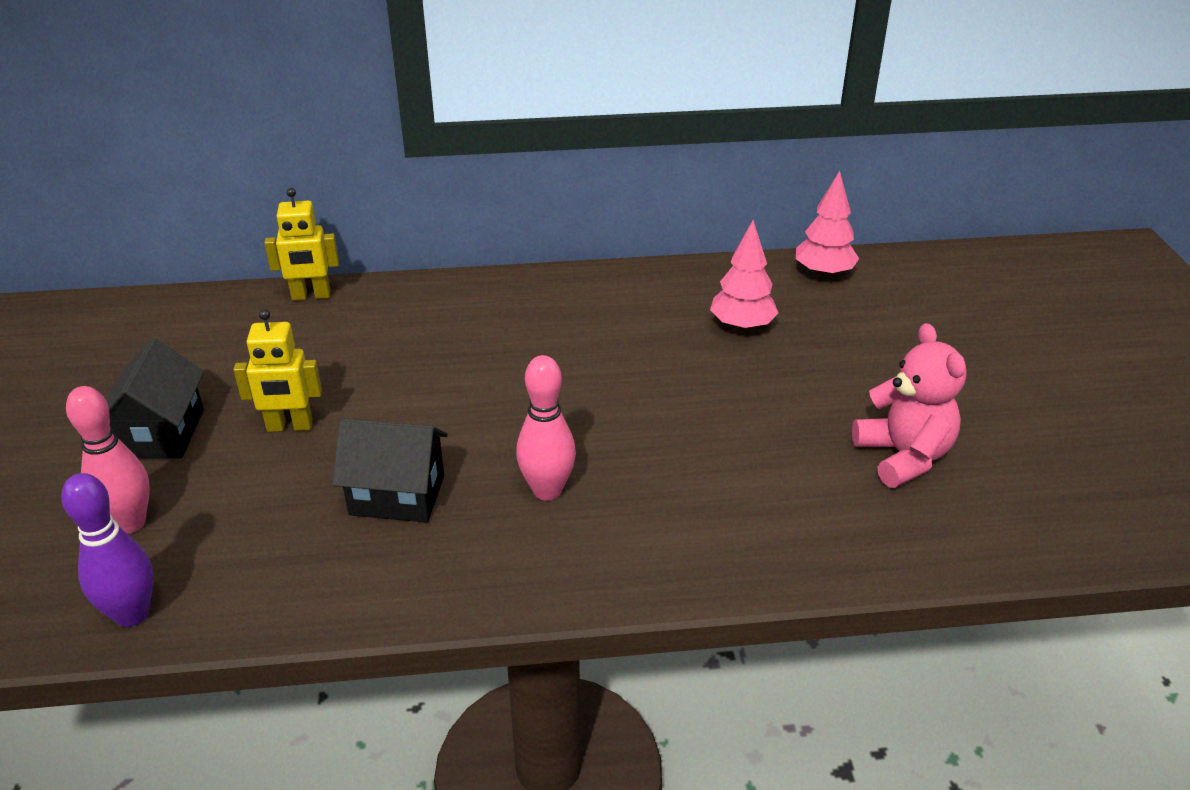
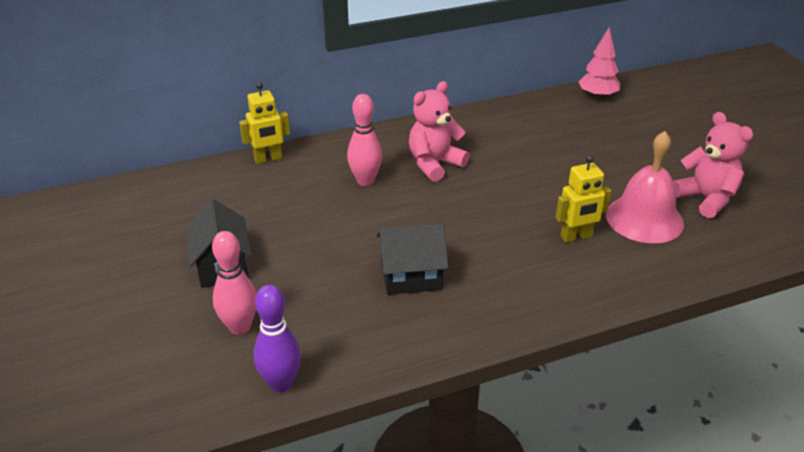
camera: 15 degrees left, 0 degrees up
(290, 426) = (310, 246): yellow robot -> yellow robot (576, 237)
(527, 338) = (434, 164): none -> pink teddy bear
(547, 490) = (506, 256): pink bowling pin -> pink bowling pin (365, 181)
(741, 326) = (566, 136): pink tree -> none
(788, 470) = (644, 218): none -> pink bell

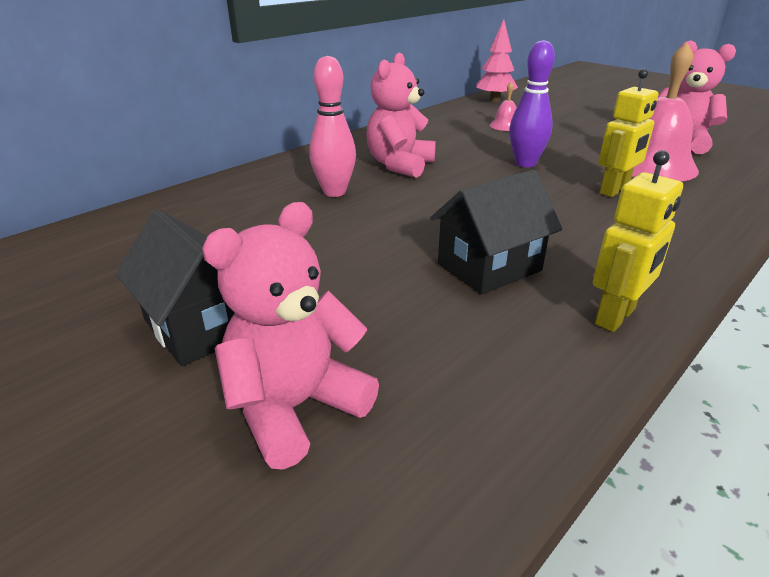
camera: 25 degrees left, 5 degrees down
(239, 327) = (295, 407): pink bowling pin -> pink teddy bear
(268, 159) = (189, 196): yellow robot -> yellow robot (615, 317)
(281, 383) = (448, 480): purple bowling pin -> purple bowling pin (525, 164)
(569, 136) = (505, 126): none -> pink bell

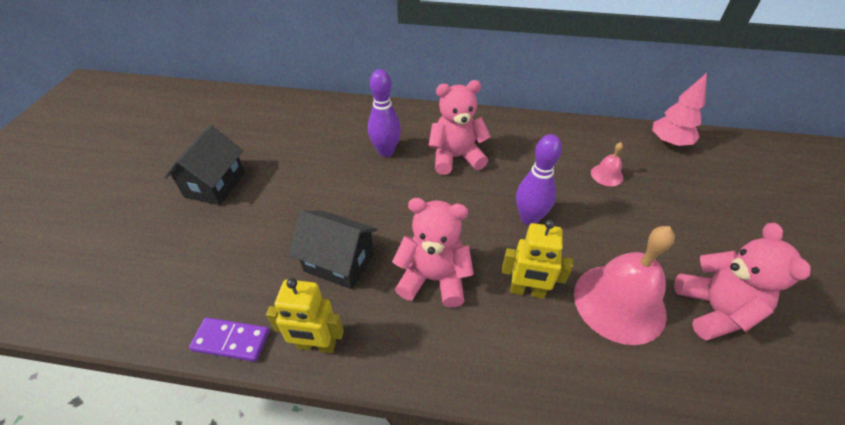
camera: 55 degrees right, 15 degrees up
(295, 407) = (172, 247): pink teddy bear -> pink teddy bear (433, 279)
(334, 192) = (386, 151): pink bowling pin -> purple bowling pin
(566, 386) = (231, 341): none -> purple domino

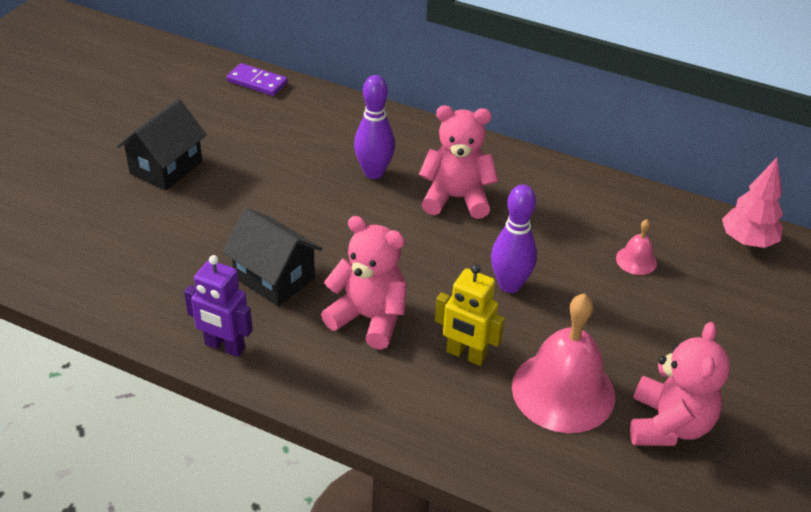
camera: 15 degrees right, 5 degrees down
(231, 341) = (143, 322): purple domino -> purple domino (257, 82)
(316, 345) = (224, 346): yellow robot -> purple robot

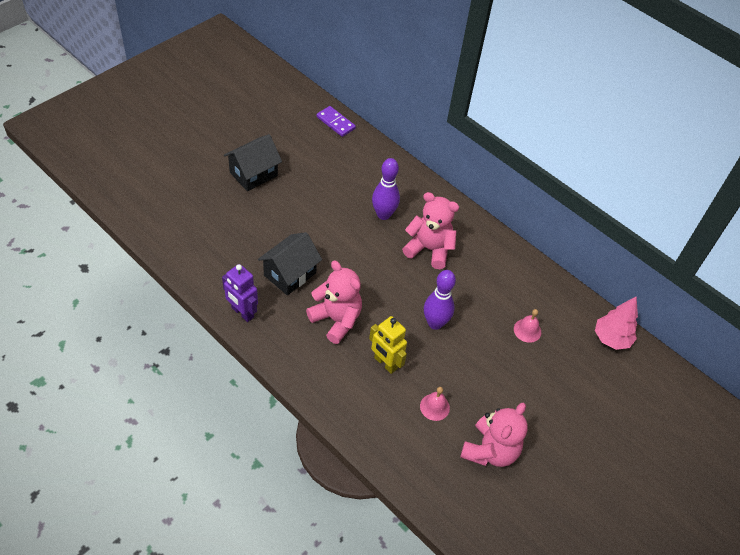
camera: 15 degrees right, 10 degrees up
(274, 278) = (290, 274): black house -> black house turned 75 degrees clockwise
(563, 391) = (434, 407): pink bell -> pink bell, size x0.45

